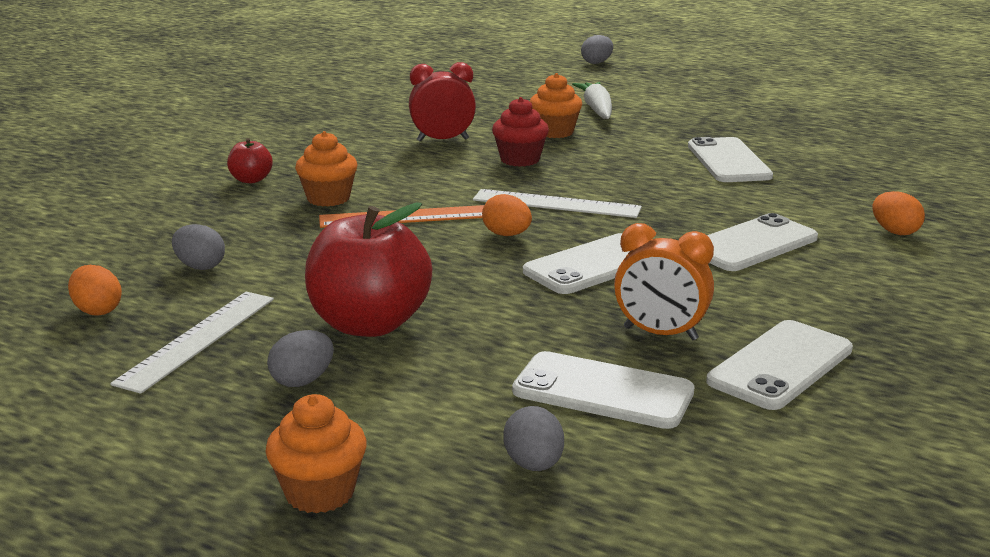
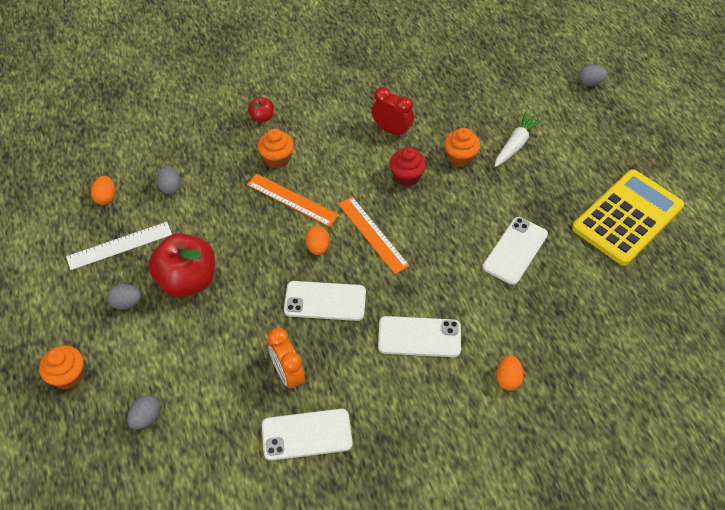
camera: 40 degrees right, 30 degrees up
(556, 204) = (372, 234): white ruler -> orange ruler
(603, 391) = (219, 395): white phone -> none
(786, 112) = (627, 217): none -> yellow calculator

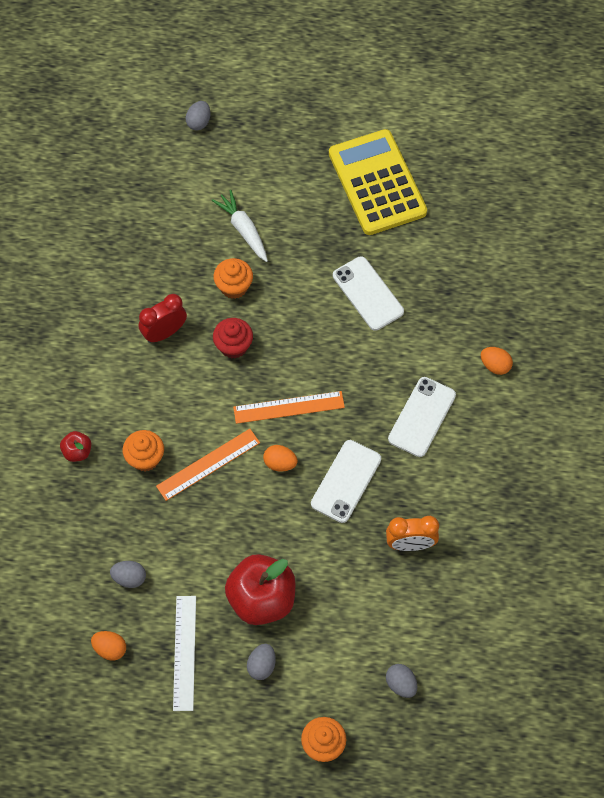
camera: 65 degrees left, 10 degrees up
(306, 434) = (477, 551): white phone -> none

